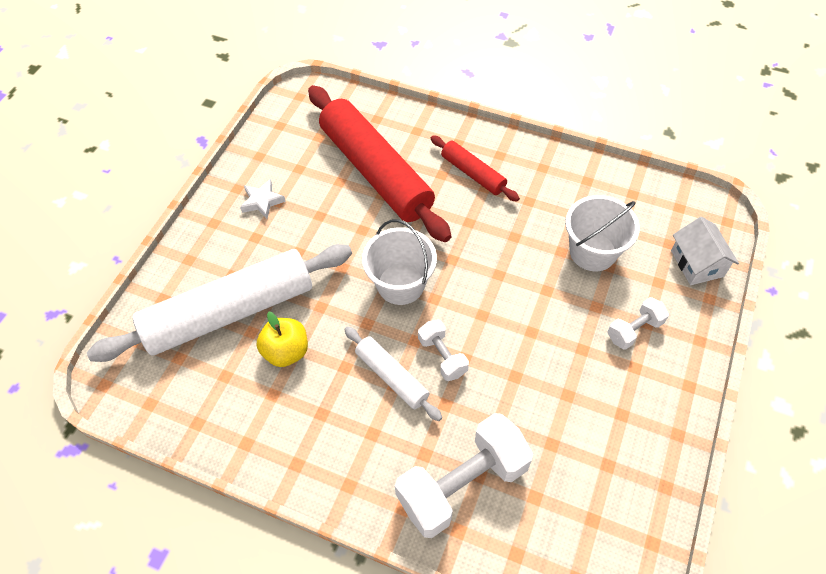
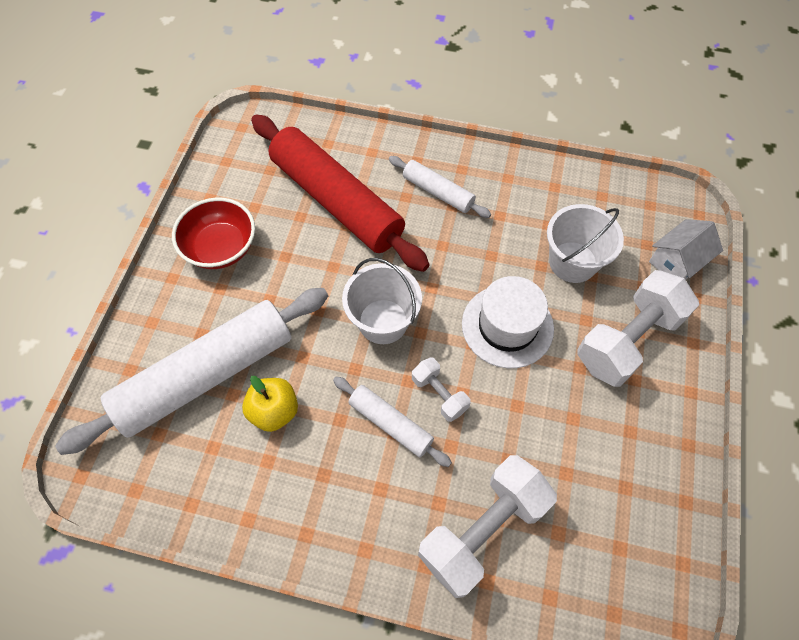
camera: 10 degrees left, 5 degrees up
(262, 201) = (221, 248): white star -> red bowl
(473, 173) = (438, 192): red rolling pin -> white rolling pin
(518, 303) = (507, 326): none -> white hat
(634, 330) = (627, 340): white dumbbell -> white dumbbell, size x1.98
(697, 263) = (677, 262): white house -> white house turned 75 degrees clockwise

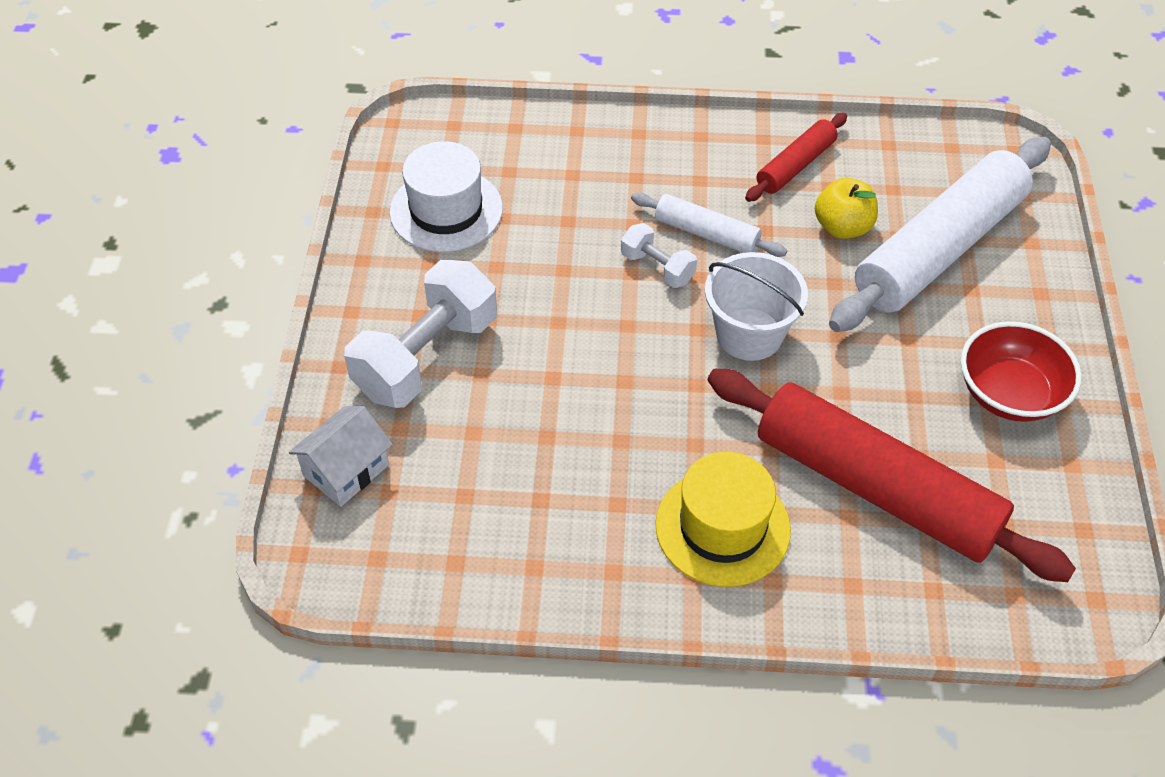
camera: 170 degrees right, 10 degrees down
(288, 491) = (795, 166): none -> red rolling pin
(438, 192) = (722, 527): white rolling pin -> yellow hat
(483, 530) = (586, 163): white dumbbell -> none
(507, 326) = (586, 351): white hat -> white hat (446, 210)
(572, 262) = (501, 447): white bucket -> none

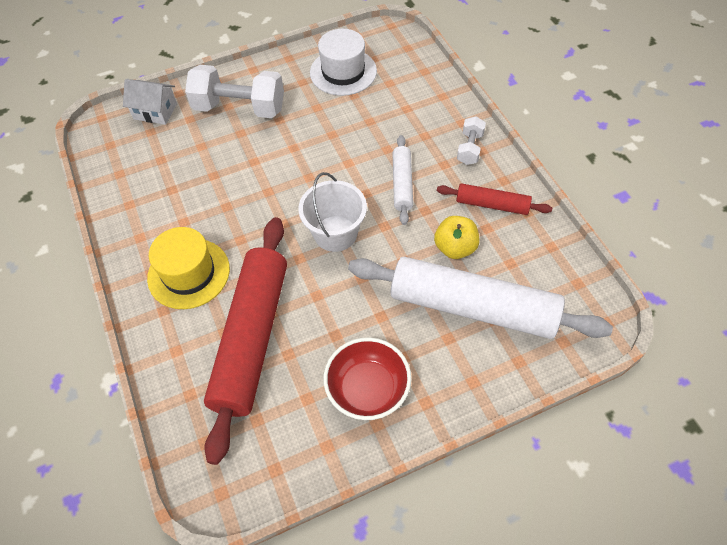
camera: 65 degrees right, 5 degrees up
(657, 268) = (360, 172): white dumbbell -> white dumbbell (470, 148)

